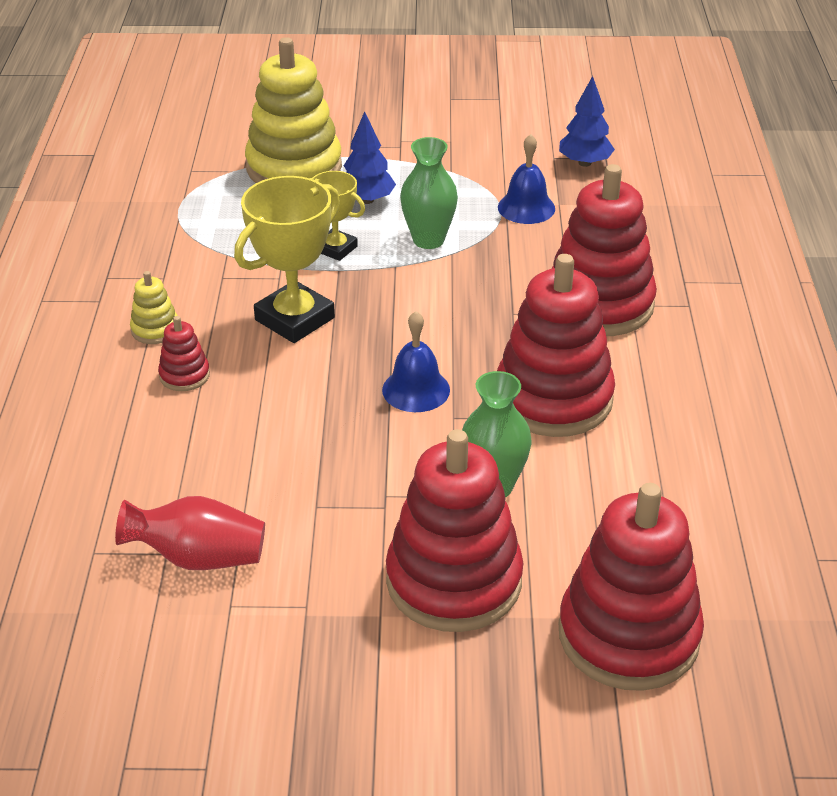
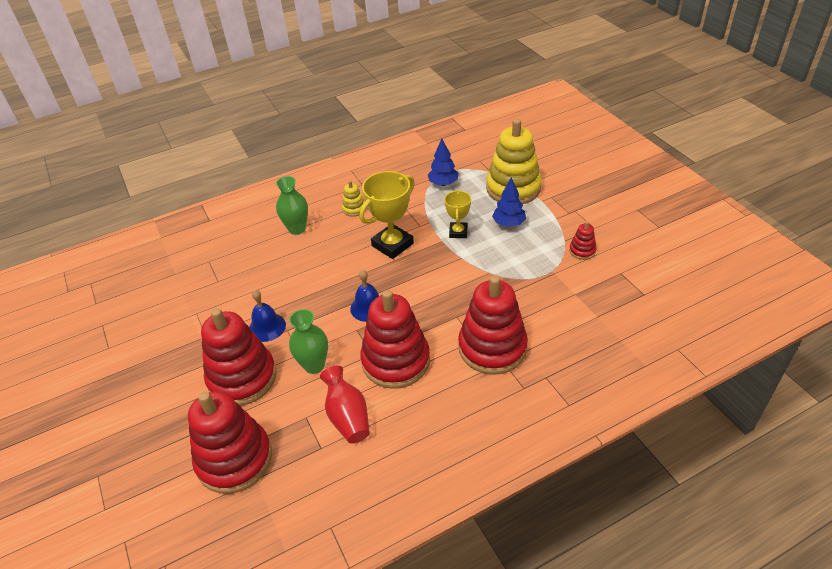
camera: 65 degrees right, 5 degrees up
(184, 375) = (329, 232): red stacking toy -> red stacking toy (582, 251)
(198, 558) = (219, 291): red vase -> red vase (348, 416)
(295, 319) = (392, 245): yellow trophy -> yellow trophy turned 60 degrees counterclockwise
(428, 240) = (493, 259): green vase -> green vase (297, 229)
(526, 207) = (558, 282): blue bell -> blue bell (267, 327)
(584, 163) = (628, 287): blue tree -> blue tree (443, 183)

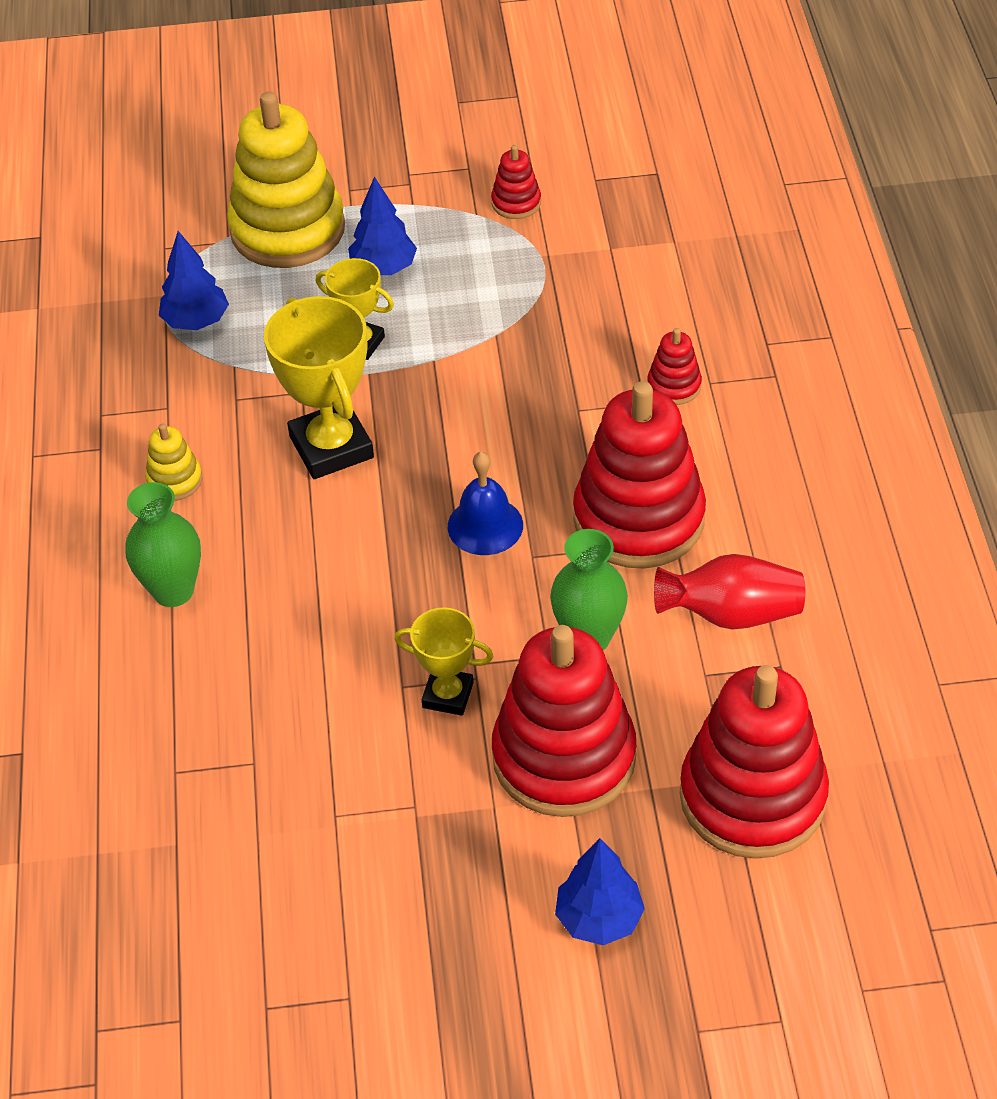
camera: 70 degrees left, 5 degrees up
(155, 418) = (599, 918): none -> blue tree
(267, 327) = (448, 695): blue bell -> yellow trophy
(492, 347) = (674, 386): red stacking toy -> red stacking toy, size x0.43

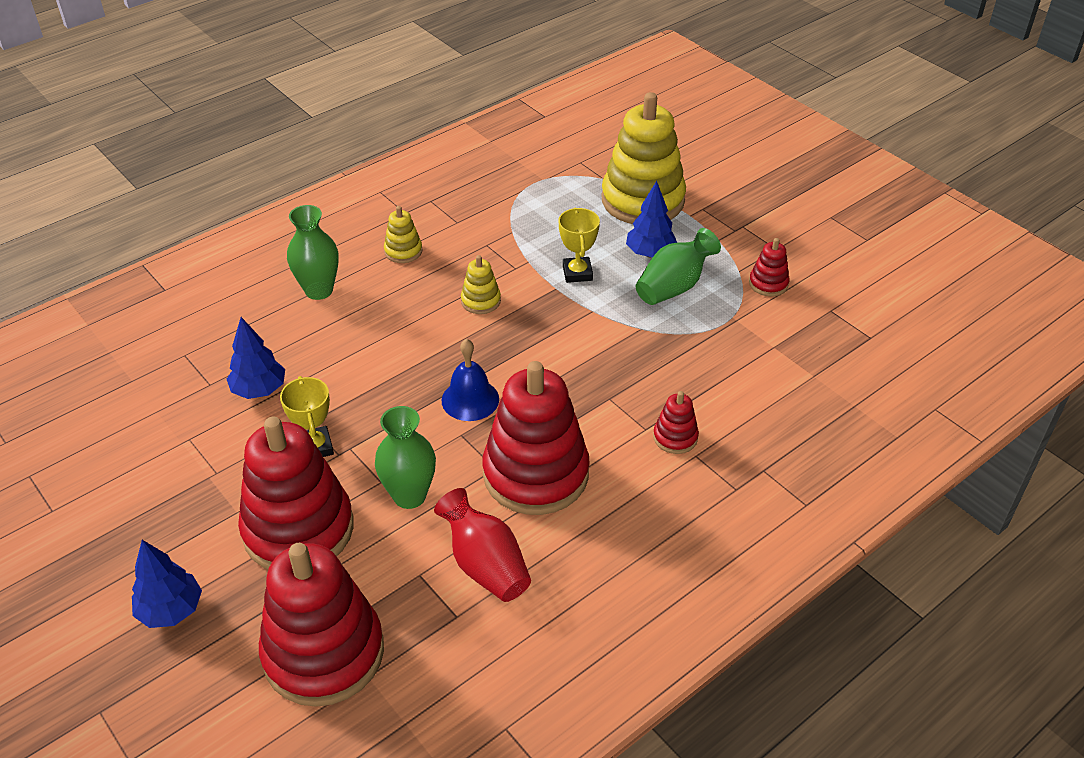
camera: 55 degrees right, 5 degrees down
(196, 321) = (534, 201): blue tree -> blue tree (259, 390)
(331, 447) = (481, 301): yellow trophy -> yellow stacking toy
(454, 276) = (674, 286): none -> green vase

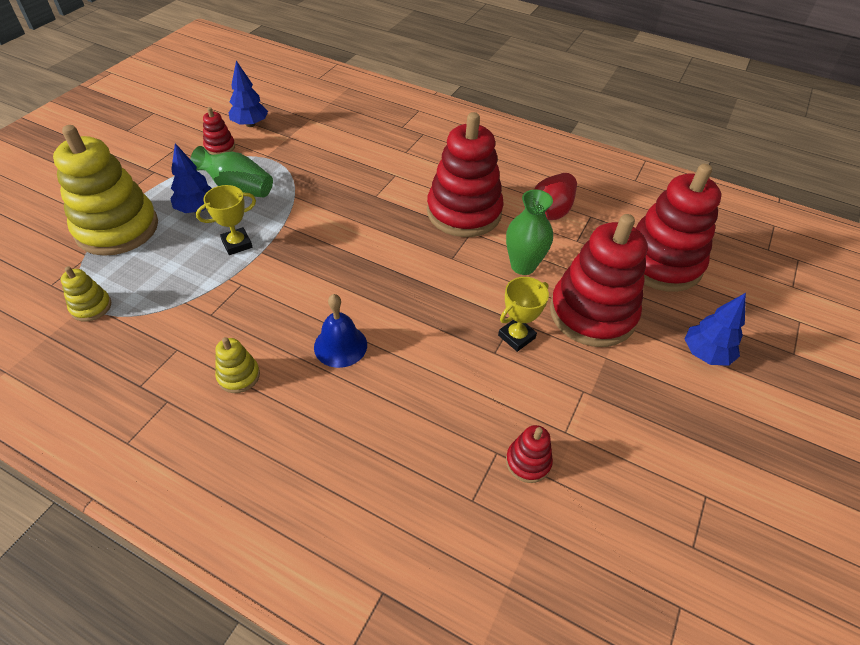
camera: 115 degrees left, 5 degrees up
(259, 390) = (481, 406): blue tree -> blue tree (250, 124)
(319, 290) = (325, 423): green vase -> none
(470, 399) = (415, 264): blue bell -> blue bell (340, 345)
(481, 301) = (296, 293): yellow stacking toy -> yellow stacking toy (91, 307)
(675, 437) = (395, 162): red stacking toy -> red stacking toy (528, 462)

